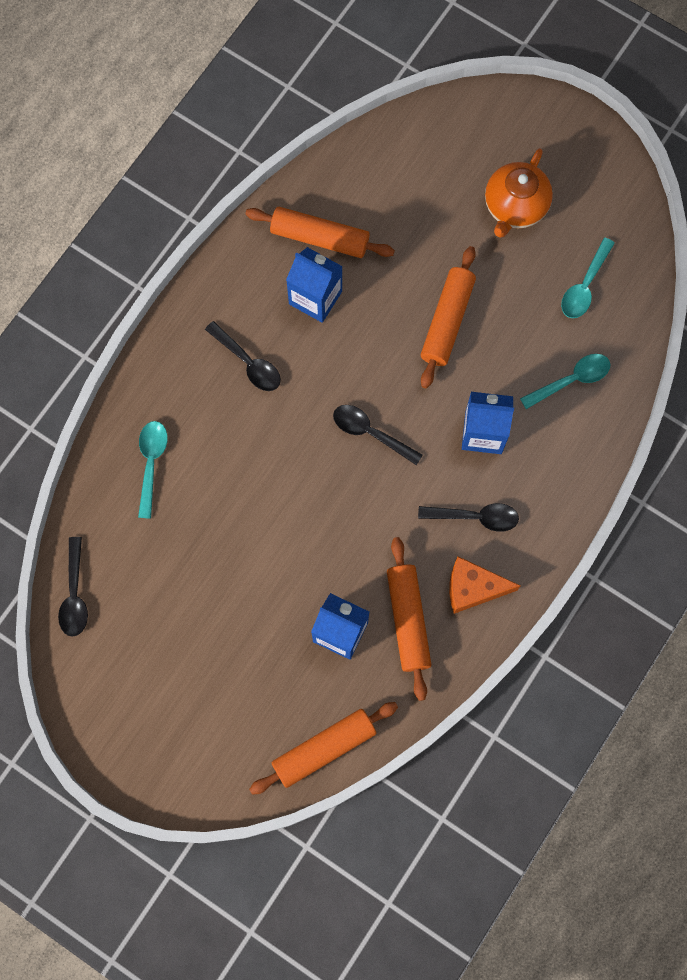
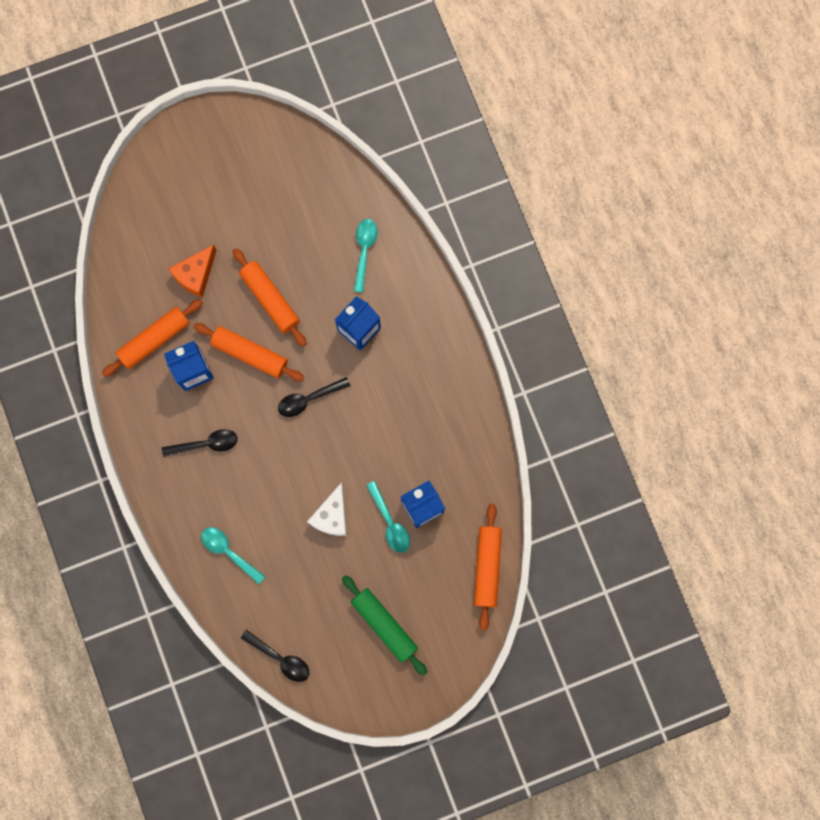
camera: 55 degrees left, 5 degrees up
(184, 680) = (384, 625): none -> green rolling pin
(263, 543) = (332, 516): none -> white cheese
(408, 620) = (444, 460): orange rolling pin -> orange rolling pin (250, 354)
(473, 588) = (452, 406): orange cheese -> orange cheese (195, 275)
(475, 517) = (409, 373): black spoon -> none
(515, 207) = (225, 202): orange teapot -> none
(585, 286) = (309, 198): turquoise spoon -> turquoise spoon (390, 522)

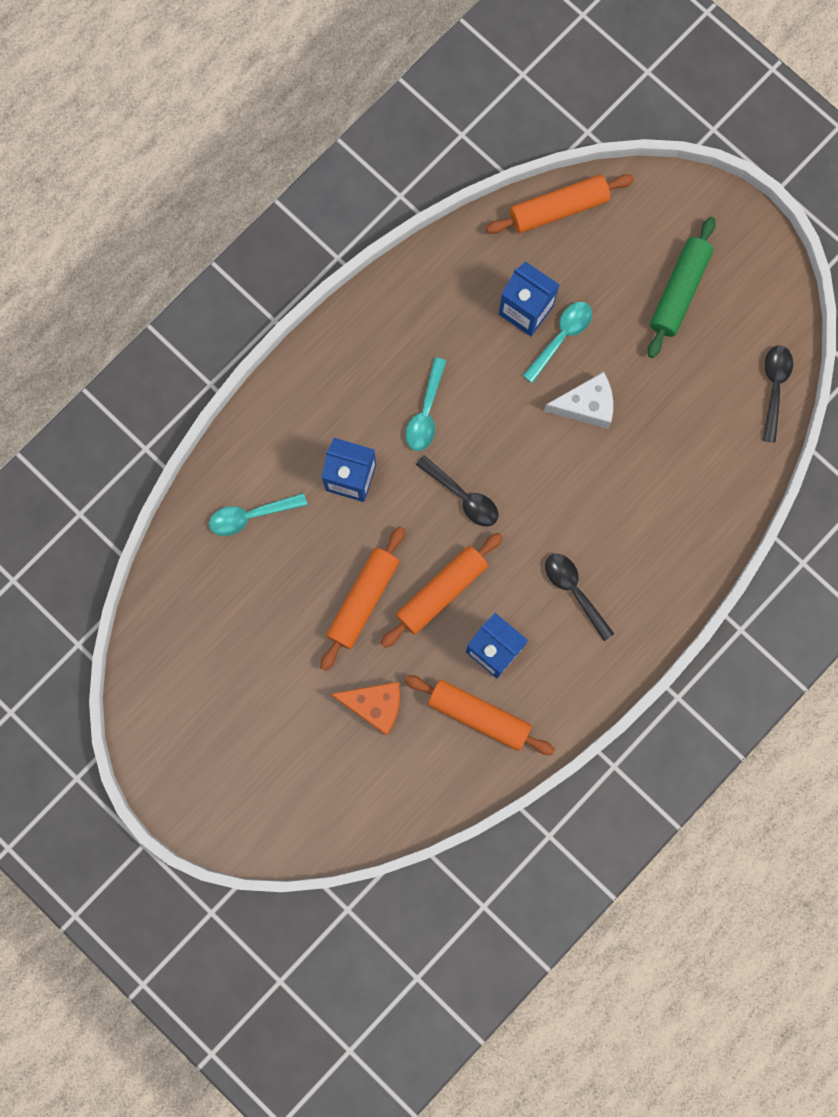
camera: 115 degrees left, 0 degrees up
(229, 552) = (685, 503): turquoise spoon -> turquoise spoon (426, 412)
(250, 354) = (441, 591): orange rolling pin -> orange rolling pin turned 45 degrees clockwise

